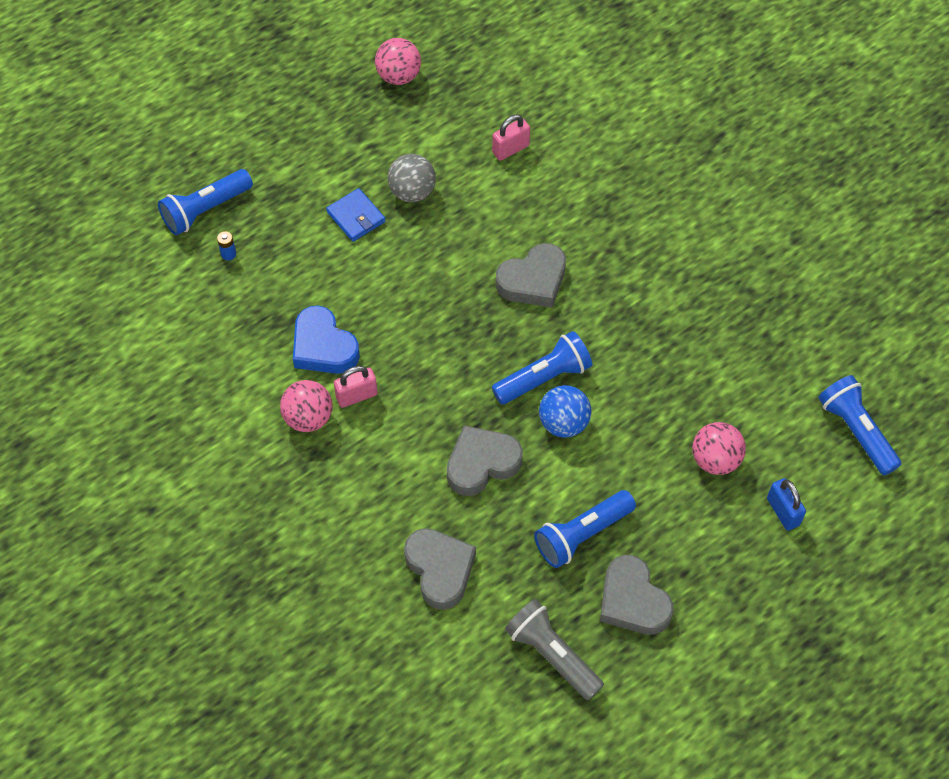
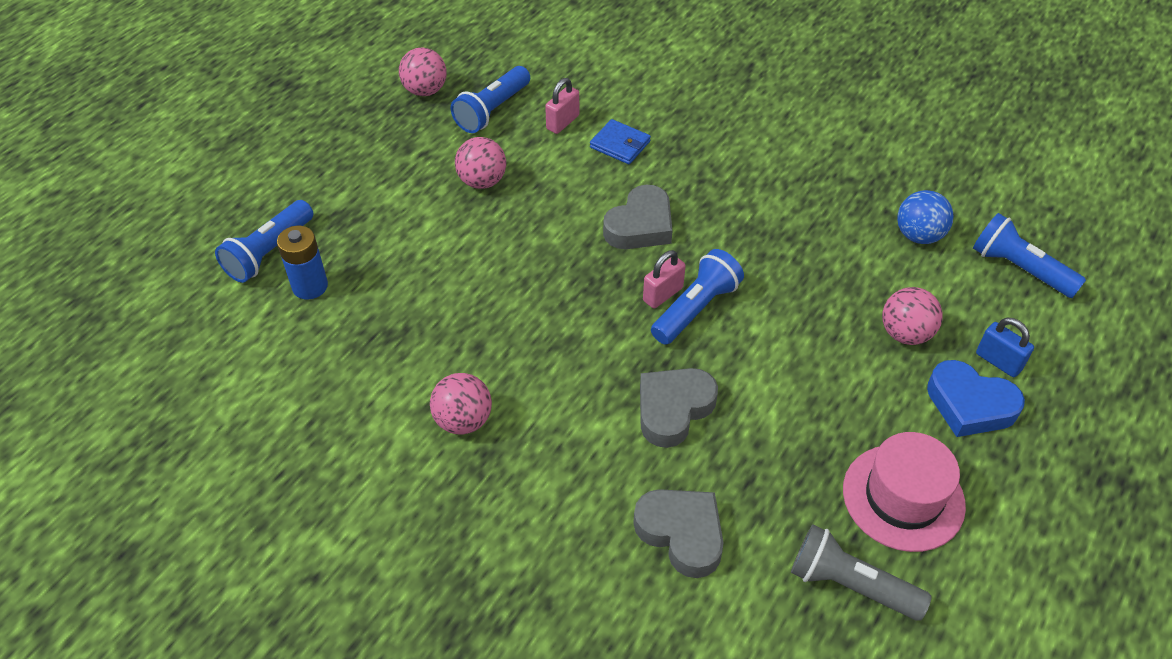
camera: 20 degrees left, 10 degrees down
(228, 254) = (310, 286): blue battery -> blue battery, size x2.06
(323, 347) = (450, 345): blue heart -> blue heart (970, 405)
(356, 217) = (434, 217): blue wallet -> blue wallet (620, 144)
(356, 396) = (507, 382): pink padlock -> pink padlock (663, 294)
(412, 192) = (482, 181): grey ball -> pink ball
(564, 423) = (738, 344): blue ball -> blue ball (918, 235)
(582, 535) = (814, 447): blue flashlight -> blue flashlight (492, 110)
(632, 601) = (903, 497): grey heart -> pink hat

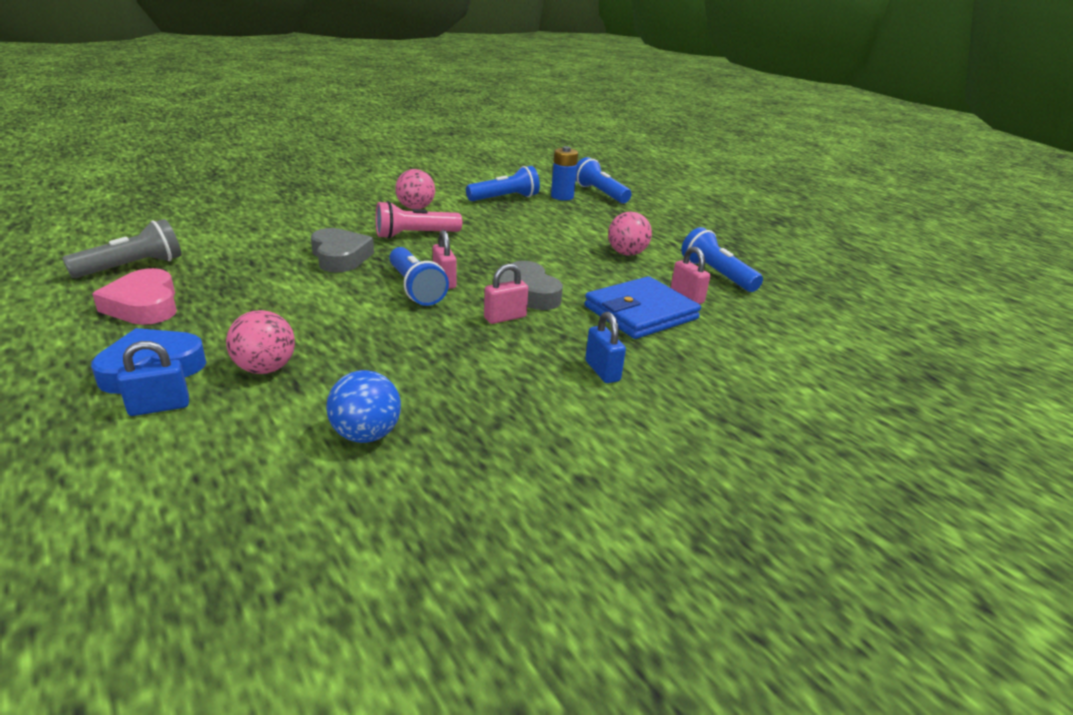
camera: 110 degrees right, 20 degrees down
(425, 90) = (754, 258): pink ball -> none
(560, 374) = (415, 235): none -> pink flashlight
(620, 144) = (640, 313): blue wallet -> blue wallet, size x1.80
(681, 533) = (254, 235): grey heart -> none
(700, 224) = (505, 317): none -> pink padlock
(738, 145) = (602, 371): none -> blue padlock
(903, 497) = (144, 305): pink hat -> pink heart
(1019, 268) = (230, 491): blue flashlight -> blue flashlight (505, 198)

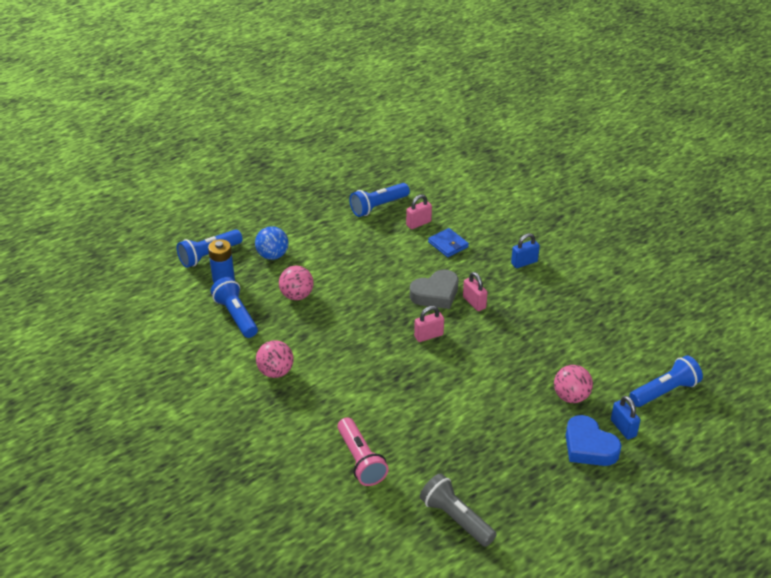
camera: 90 degrees left, 10 degrees up
(144, 305) = (515, 484): pink heart -> none
(340, 257) = (401, 399): grey heart -> none
(366, 434) = (614, 343): blue ball -> blue ball (272, 255)
(415, 235) = (343, 363): pink flashlight -> pink flashlight (360, 460)
(415, 288) = (445, 349): blue flashlight -> blue flashlight (665, 391)
(626, 253) = (351, 246): pink ball -> pink ball (297, 295)
(640, 313) = (448, 244): blue wallet -> blue wallet, size x0.56

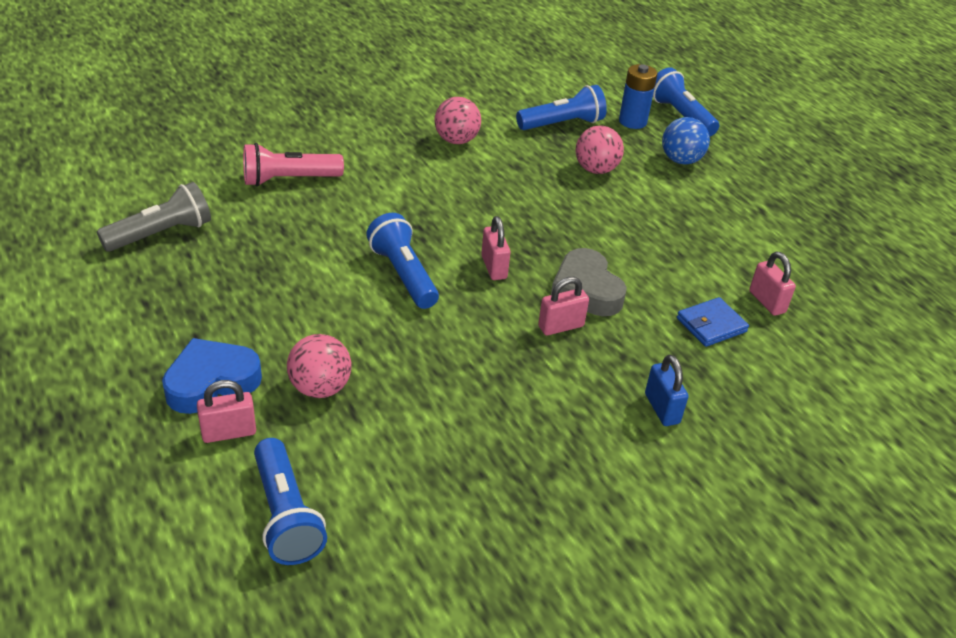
camera: 95 degrees right, 0 degrees up
(378, 207) = (807, 266): blue flashlight -> blue flashlight (403, 274)
(623, 428) = (229, 432): blue padlock -> pink padlock

